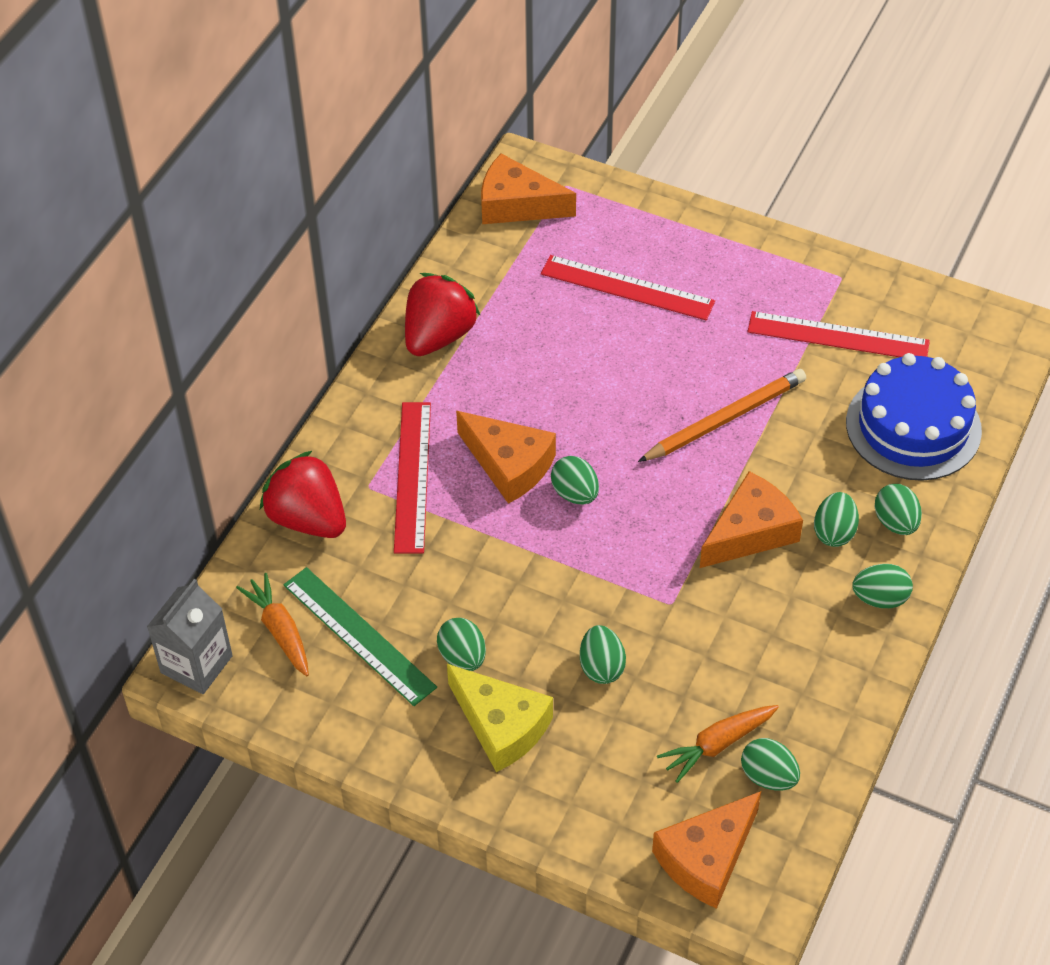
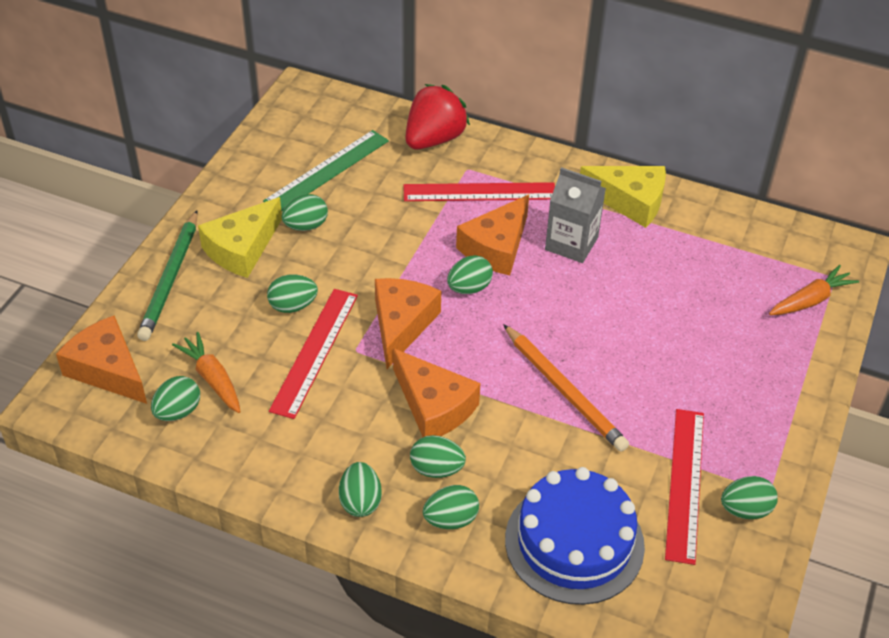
camera: 85 degrees right, 5 degrees down
(196, 664) = (305, 95): grey carton -> grey carton (571, 244)
(279, 630) = (333, 131): orange carrot -> orange carrot (811, 300)
(438, 336) = (630, 201): red strawberry -> yellow cheese
(517, 205) = (798, 245): orange cheese -> orange cheese (401, 325)
(551, 803) = (170, 278): none -> green pencil
(627, 287) = (714, 321): red ruler -> red ruler (315, 351)
(865, 297) = (745, 510): none -> green egg

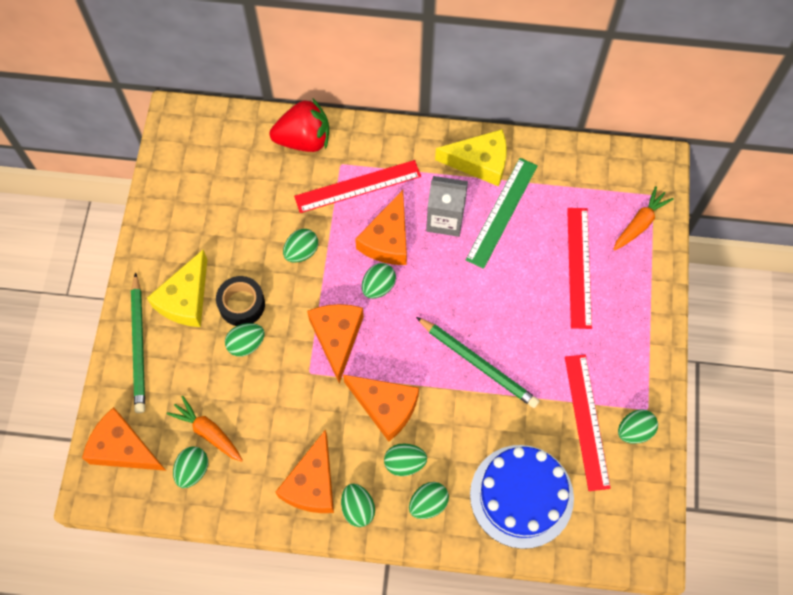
camera: 15 degrees left, 20 degrees up
(303, 268) = (242, 304): none -> black tape
(306, 226) = (229, 261): green egg -> green egg (301, 252)
(314, 461) = (312, 483): none -> orange cheese
(315, 351) = (278, 383): red ruler -> red ruler (579, 267)
(327, 170) = (227, 198): green ruler -> green ruler (502, 212)
(434, 139) = (304, 140): red strawberry -> red strawberry turned 60 degrees clockwise
(564, 390) = (478, 363): orange pencil -> green pencil

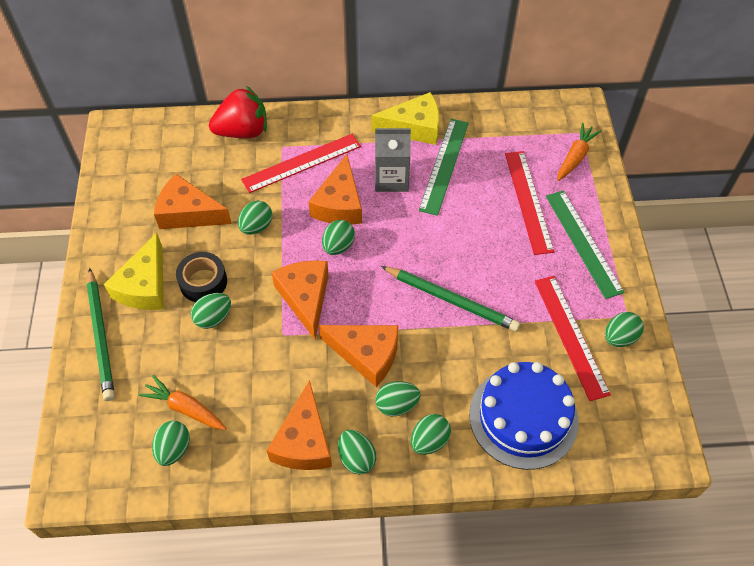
camera: 10 degrees left, 10 degrees down
(123, 448) = (95, 439): orange cheese -> orange cheese (188, 213)
(624, 323) = (583, 243): none -> green ruler

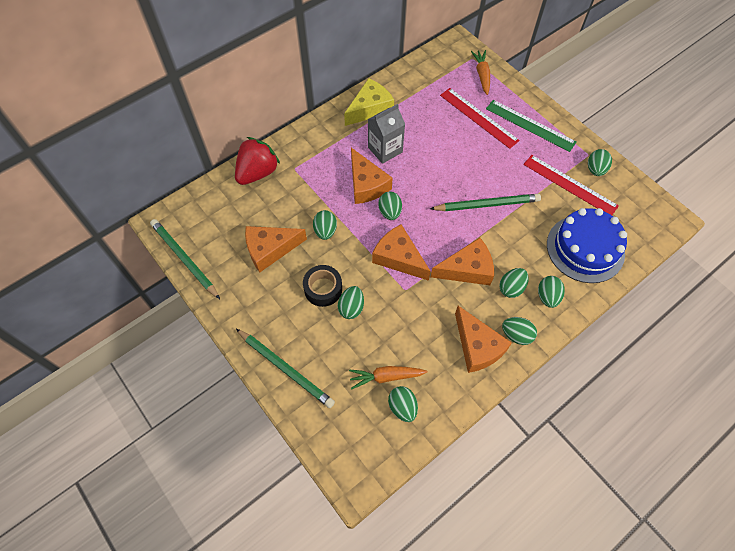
camera: 35 degrees left, 5 degrees up
(105, 176) = (185, 259): none -> green pencil
(145, 286) = (285, 316): yellow cheese -> none
(302, 163) = (317, 172): red ruler -> none
(444, 165) = (410, 123): green ruler -> none

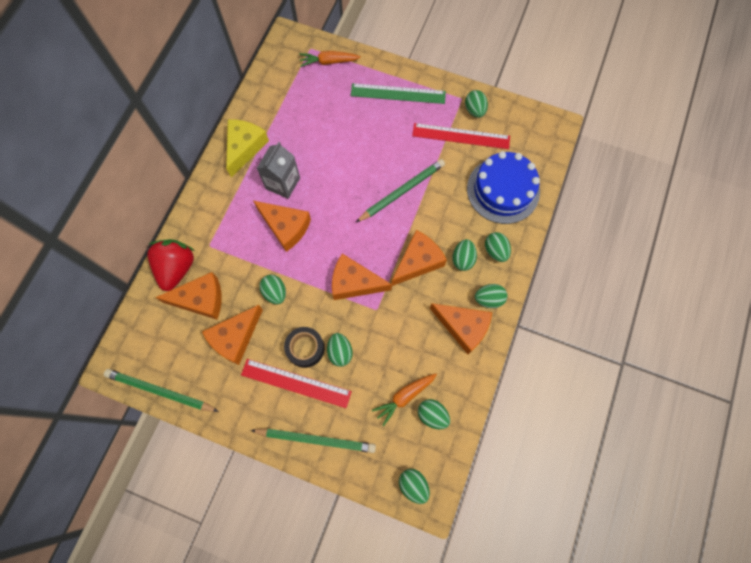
camera: 30 degrees left, 10 degrees up
(261, 206) = (201, 299): none -> orange cheese
(390, 212) = (322, 243): green egg -> green egg (413, 485)
(478, 117) = (349, 108): red ruler -> red ruler (296, 383)
(482, 75) = (328, 62): orange carrot -> orange carrot turned 60 degrees counterclockwise

